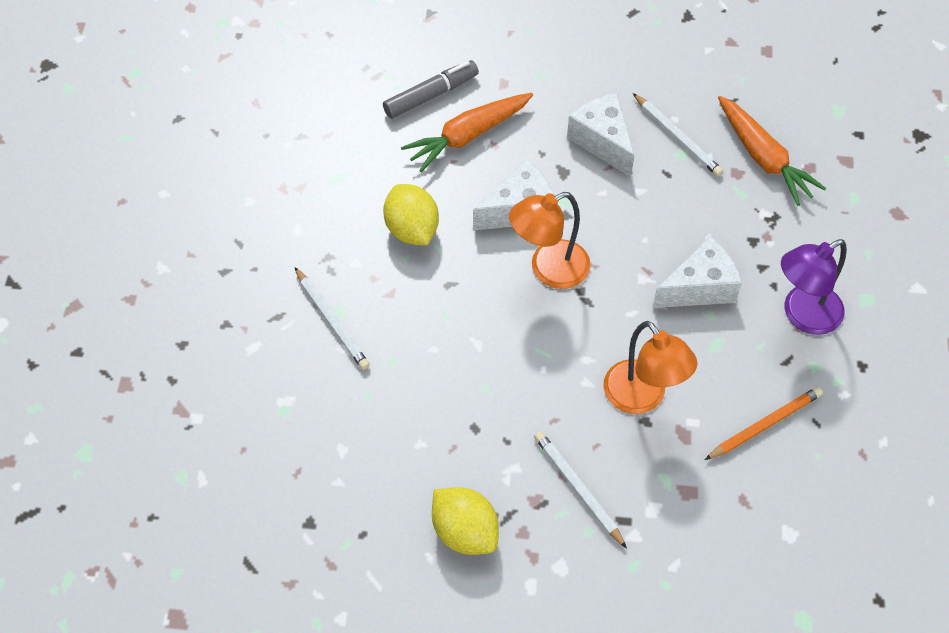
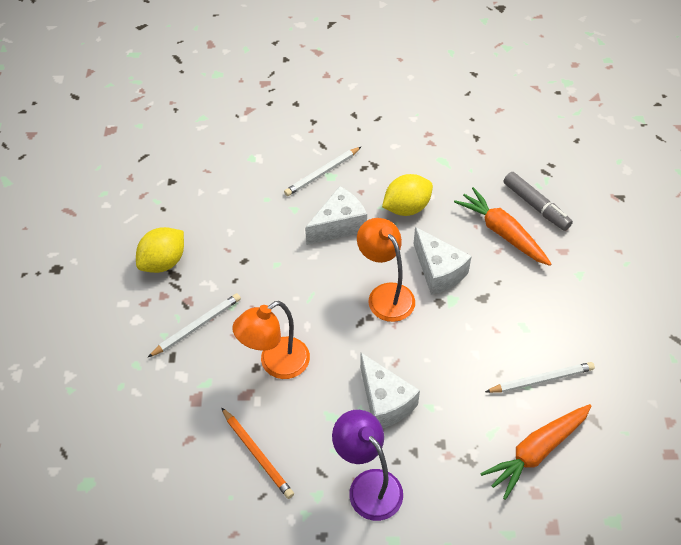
camera: 85 degrees right, 5 degrees down
(602, 141) = (521, 323): white cheese -> white cheese (339, 225)
(677, 137) = (541, 380): white pencil -> white pencil turned 150 degrees counterclockwise

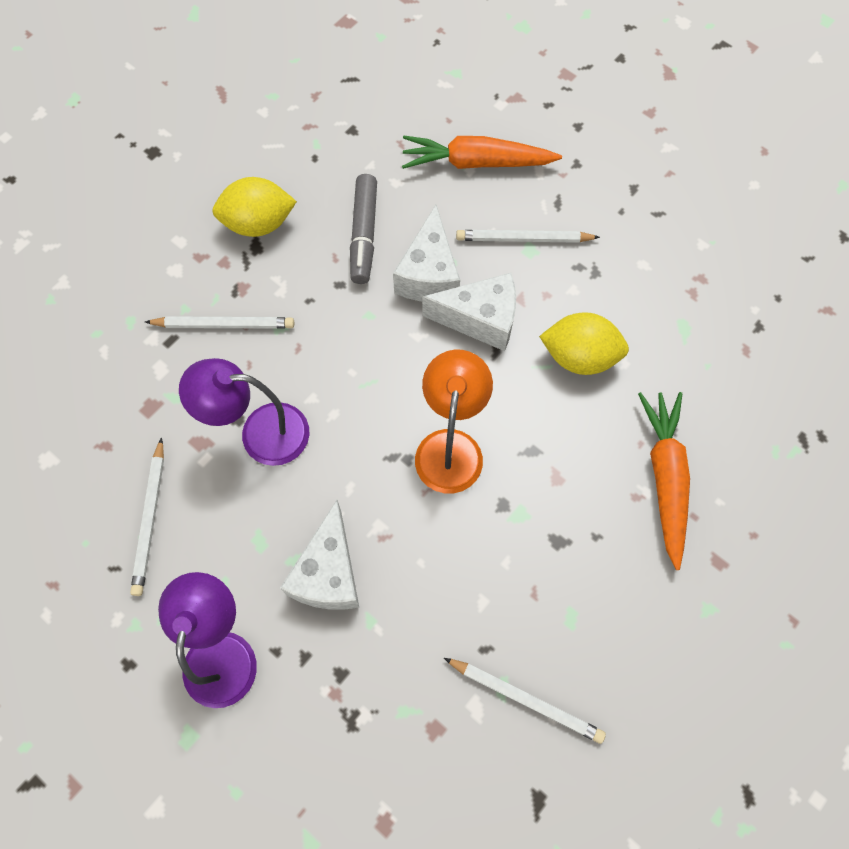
camera: 40 degrees right, 15 degrees up
(257, 454) = (150, 519): orange pencil -> white pencil
(276, 364) = (260, 433): orange lamp -> purple lamp
(438, 271) = (538, 466): white cheese -> white cheese (429, 274)
(536, 206) = (744, 476): grey marker -> grey marker (364, 234)
(536, 451) = (433, 779): orange carrot -> orange carrot (476, 162)

